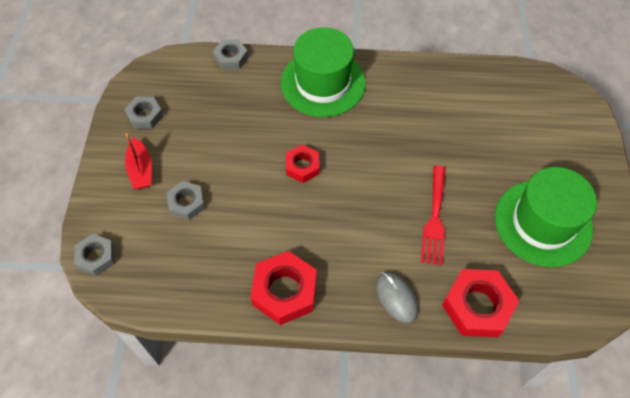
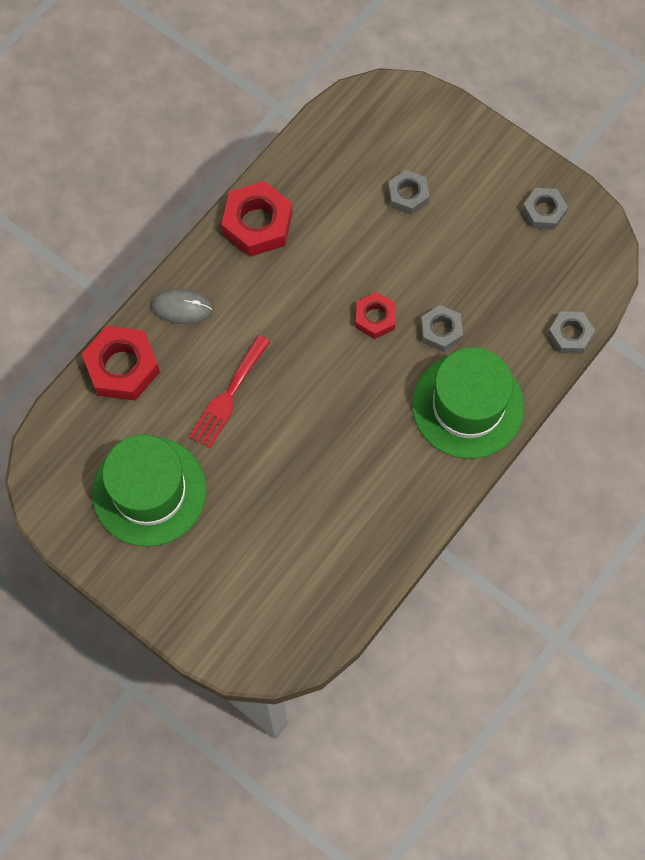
camera: 125 degrees right, 10 degrees up
(96, 257) = (404, 98): grey nut -> grey nut (441, 331)
(141, 170) = (476, 176): red boat -> none
(435, 219) = (228, 396): red fork -> red fork turned 105 degrees counterclockwise

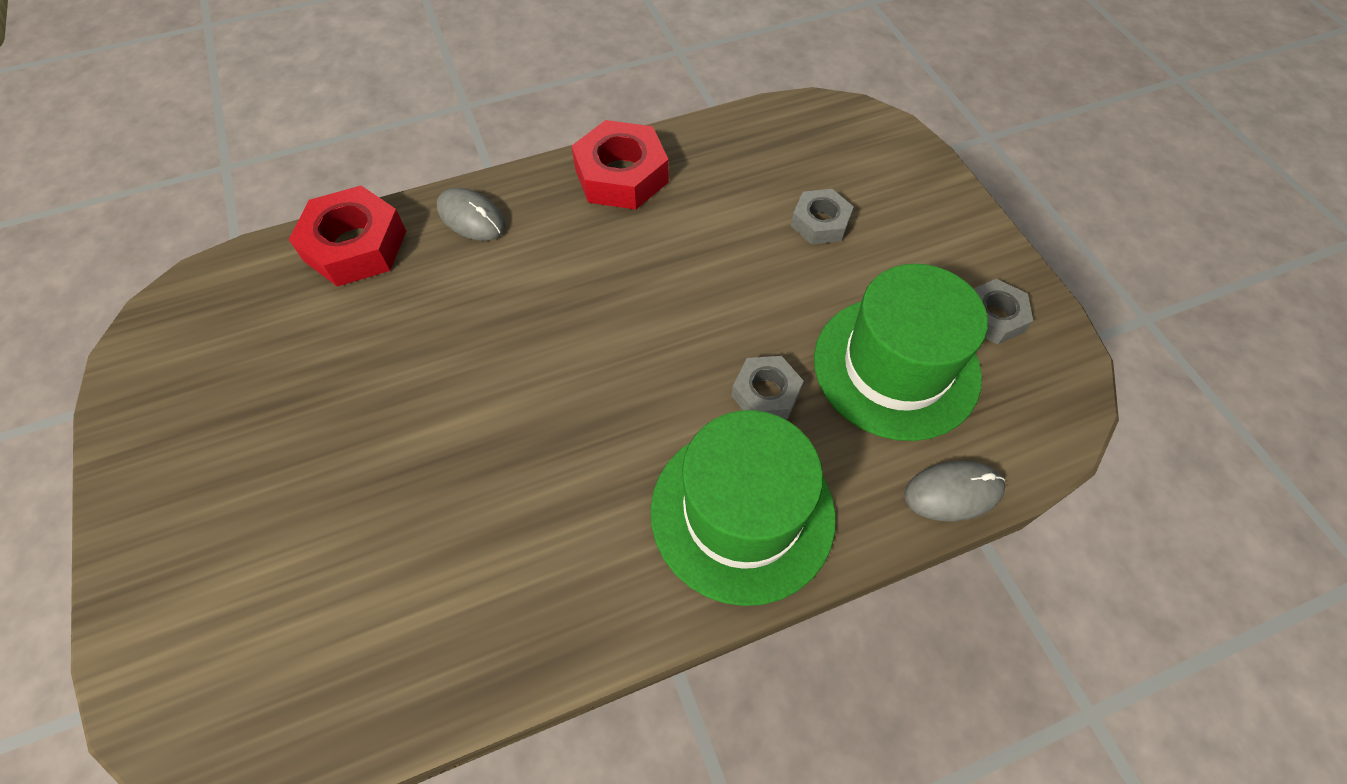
camera: 30 degrees right, 10 degrees down
(149, 491) = (257, 397): green hat -> green hat (896, 367)
(228, 396) = (442, 336): red fork -> none
(375, 318) = (688, 336): red nut -> none
(570, 335) = (953, 492): grey nut -> grey mouse

